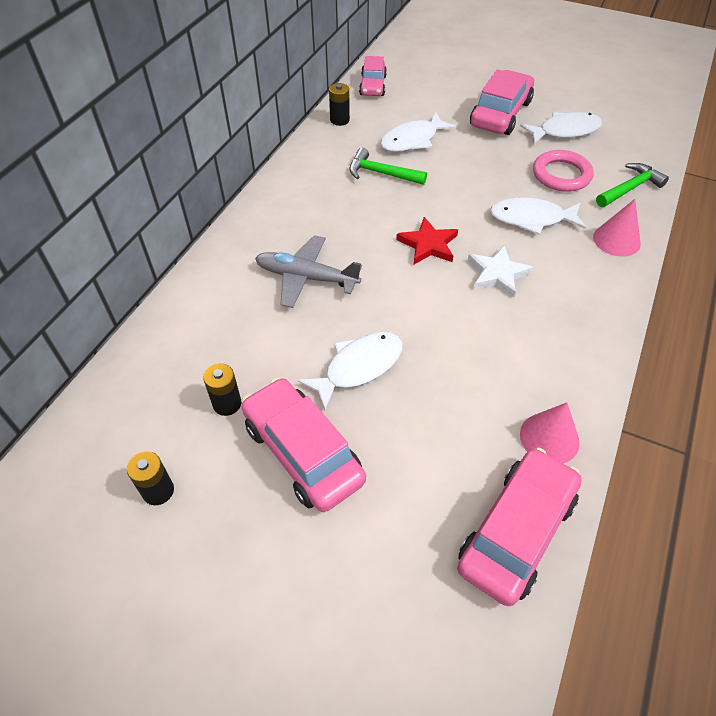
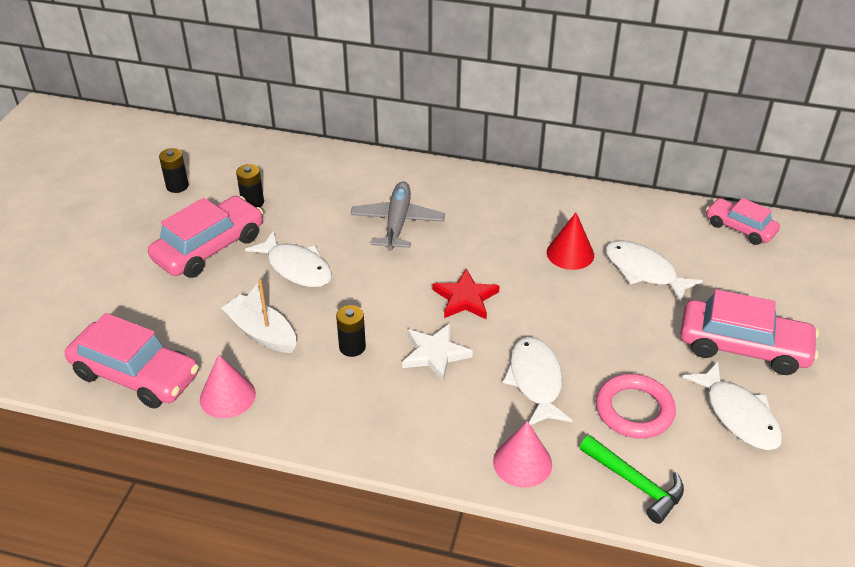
camera: 80 degrees right, 10 degrees down
(339, 120) = (653, 211): black battery -> black battery (352, 347)
(372, 85) = (740, 228): pink car -> pink car turned 45 degrees clockwise
(382, 173) = (570, 253): green hammer -> red cone
(458, 404) = (262, 333): none -> white boat

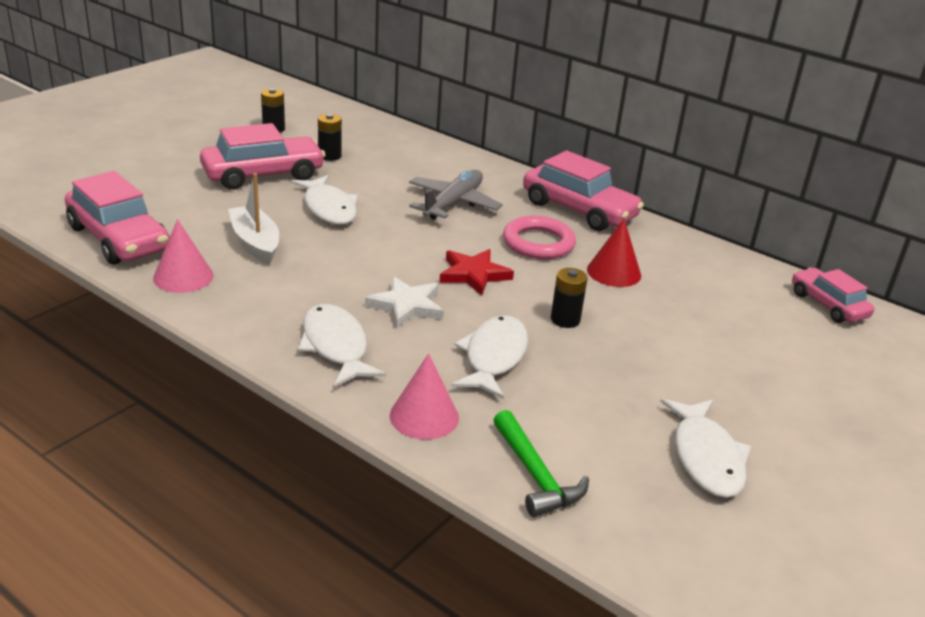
camera: 20 degrees right, 10 degrees down
(352, 347) = (330, 277): black battery -> black battery (565, 319)
(634, 410) = (584, 414): pink ring -> pink ring (538, 243)
(644, 271) = (686, 308): white fish -> white fish (336, 346)
(743, 347) = (757, 402): pink car -> pink car (579, 210)

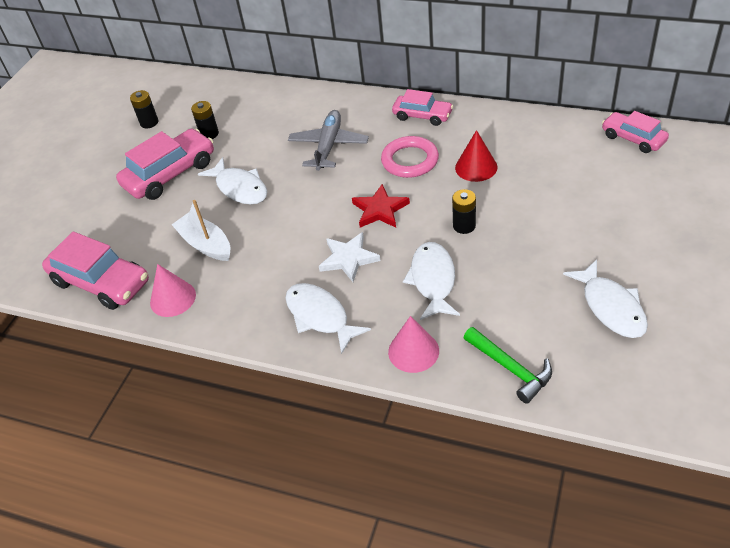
camera: 10 degrees left, 15 degrees up
(579, 210) = (422, 116): pink car -> pink car, size x0.62

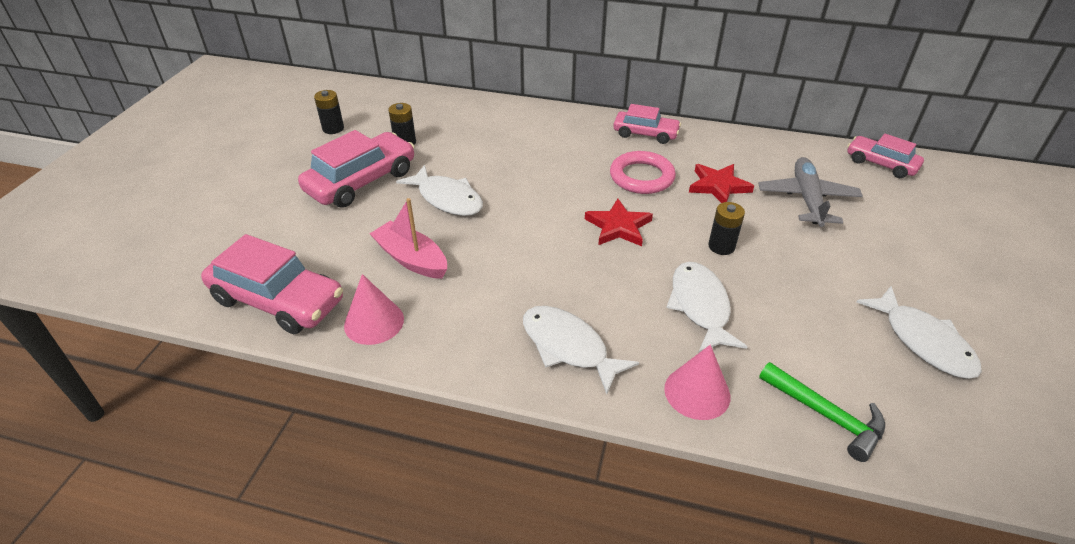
camera: 10 degrees left, 5 degrees down
(206, 244) = (411, 259): white boat -> pink boat
(328, 146) = (546, 159): grey plane -> grey plane (807, 199)
(348, 259) = (591, 279): white star -> none
(476, 167) = (718, 186): red cone -> red star

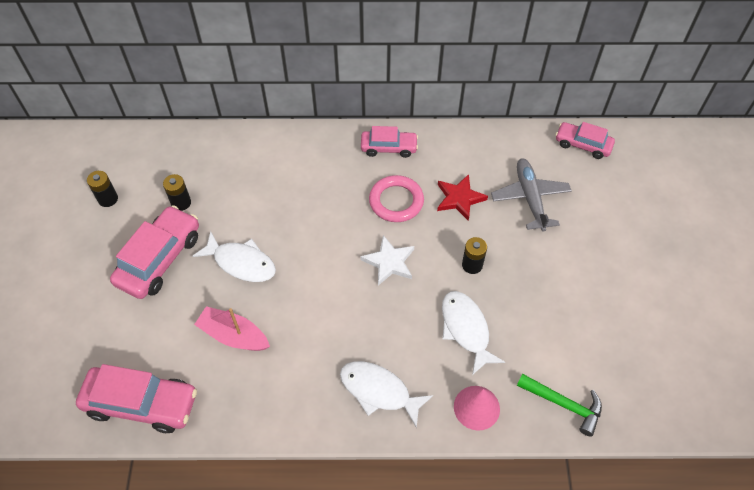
camera: 15 degrees left, 15 degrees up
(374, 322) = (226, 405): pink cone -> none
(618, 226) = (389, 262): red star -> white star
(923, 341) = (622, 323): white fish -> none

